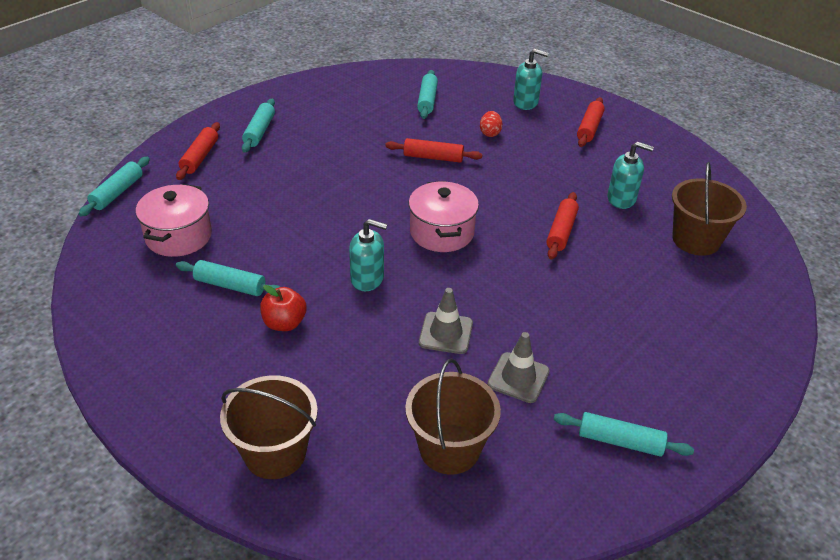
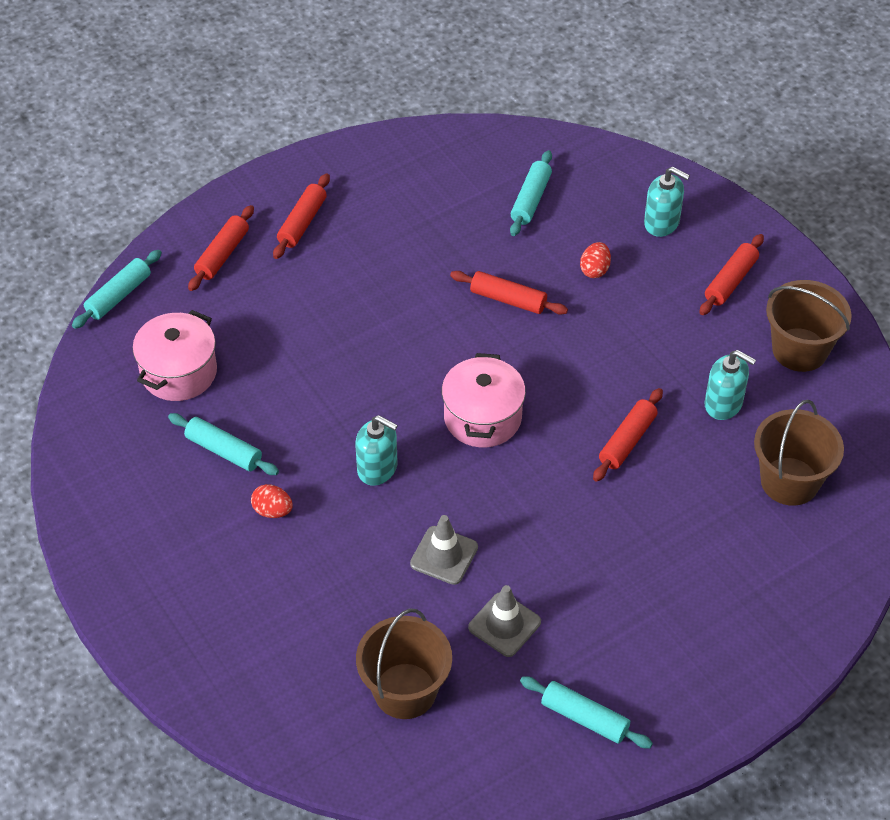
camera: 15 degrees right, 10 degrees up
(259, 131) = (302, 222): turquoise rolling pin -> red rolling pin
(275, 453) = (231, 661): brown bucket -> brown bucket (799, 350)
(284, 323) = (272, 511): red apple -> red egg

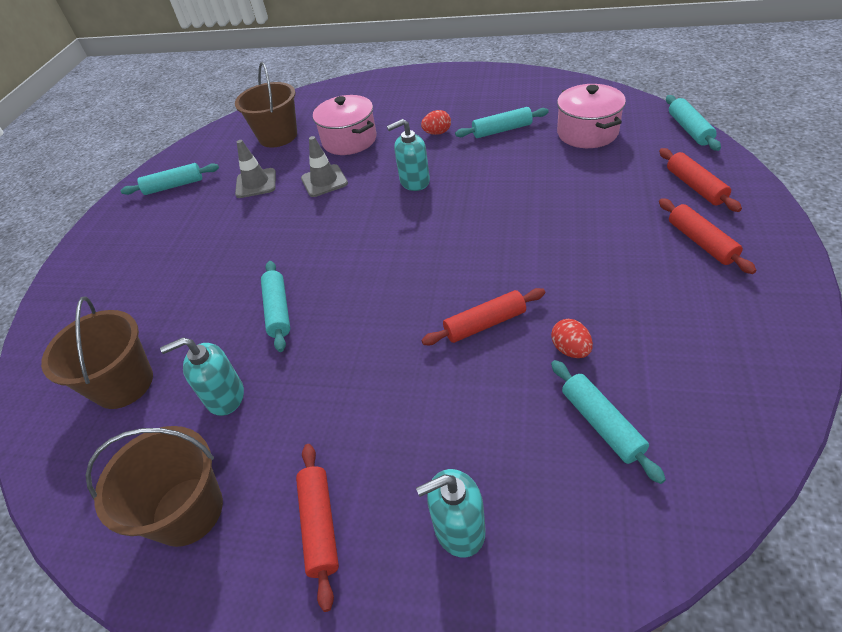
camera: 140 degrees right, 5 degrees down
(482, 417) = (392, 246): pink pot -> pink pot (349, 140)
(594, 270) = (455, 411): red egg -> red egg (570, 349)
(627, 441) = (278, 310): red rolling pin -> turquoise rolling pin

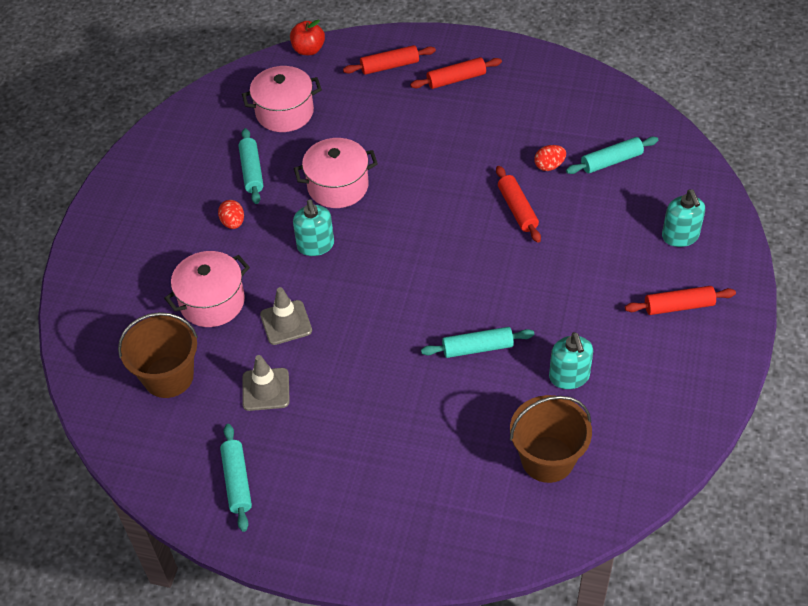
camera: 90 degrees left, 5 degrees up
(188, 511) = (668, 385): brown bucket -> none
(494, 181) = (338, 186): none -> pink pot
(689, 129) = (308, 50): turquoise rolling pin -> red apple

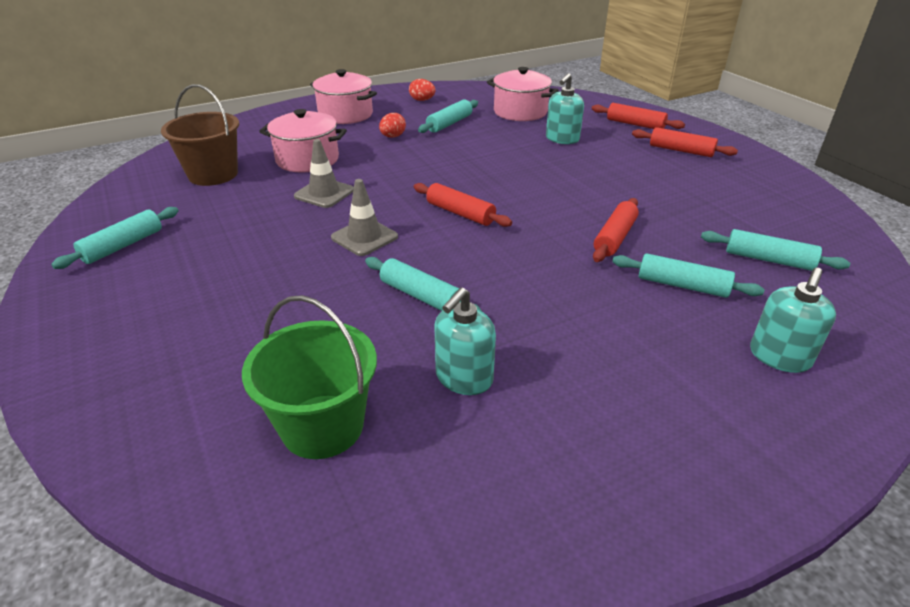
camera: 45 degrees right, 15 degrees down
(266, 389) = (242, 215): grey traffic cone -> grey traffic cone (364, 237)
(308, 50) = (587, 97): red apple -> none
(315, 245) = (420, 171): turquoise soap dispenser -> turquoise soap dispenser (562, 139)
(338, 186) = (490, 155): pink pot -> pink pot (345, 114)
(547, 459) = (322, 426): brown bucket -> green bucket
(549, 166) = (692, 230): red egg -> red egg (422, 100)
(592, 221) = (682, 285): none -> turquoise rolling pin
(679, 306) = (689, 414): red rolling pin -> red rolling pin (460, 213)

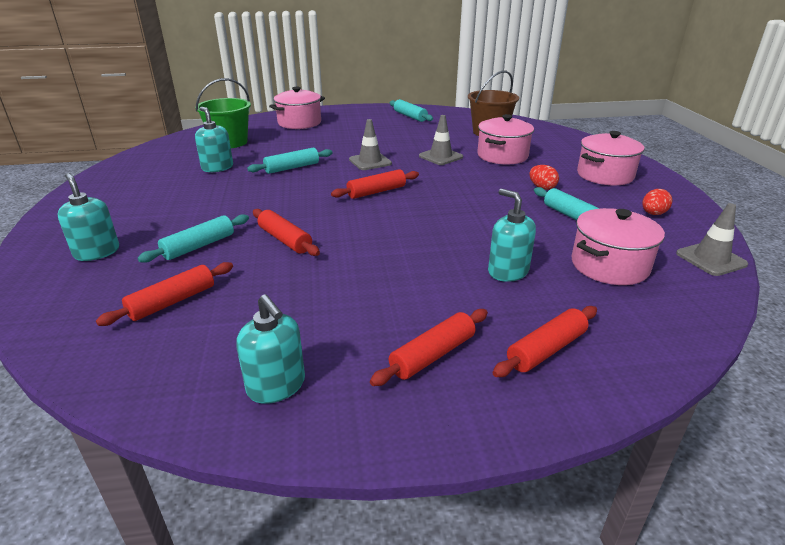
camera: 110 degrees right, 5 degrees down
(163, 368) = (299, 123): none -> pink pot
(483, 88) = (711, 259): none -> grey traffic cone
(768, 259) = (172, 302): turquoise rolling pin -> red rolling pin
(771, 188) = (276, 386): none -> turquoise soap dispenser

